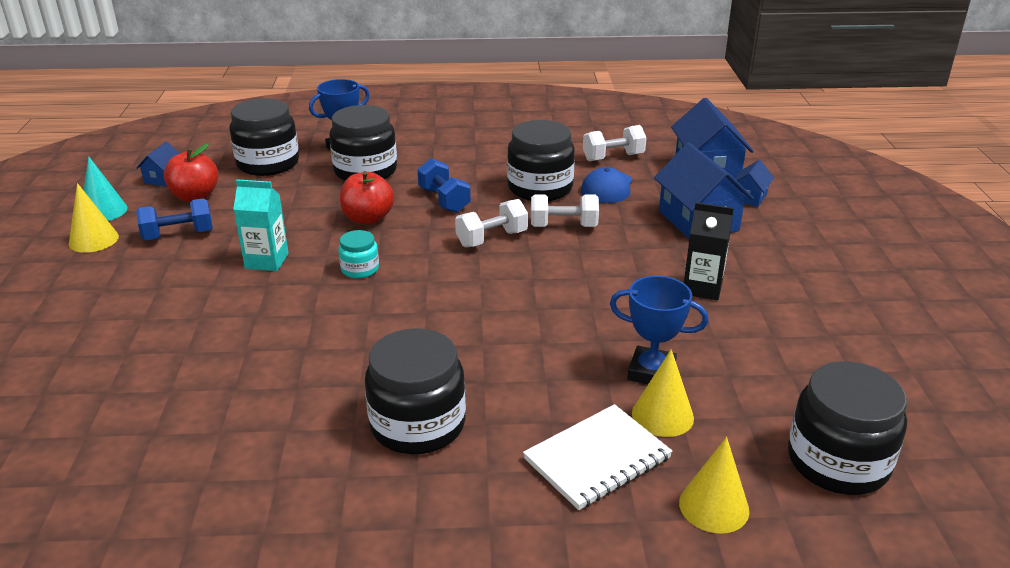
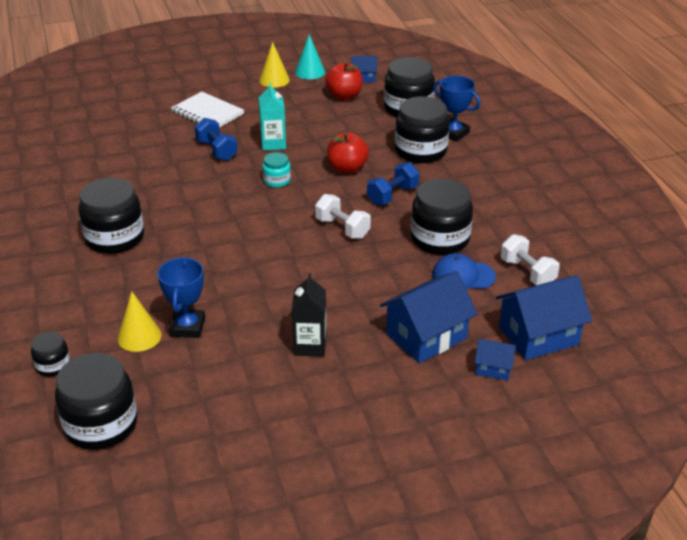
camera: 75 degrees right, 5 degrees up
(178, 235) = (292, 105): blue dumbbell -> blue dumbbell (217, 150)
(563, 226) = (379, 260): white dumbbell -> none
(597, 458) = (92, 312): white notebook -> white notebook (208, 113)
(714, 506) = (53, 365): yellow cone -> black jar

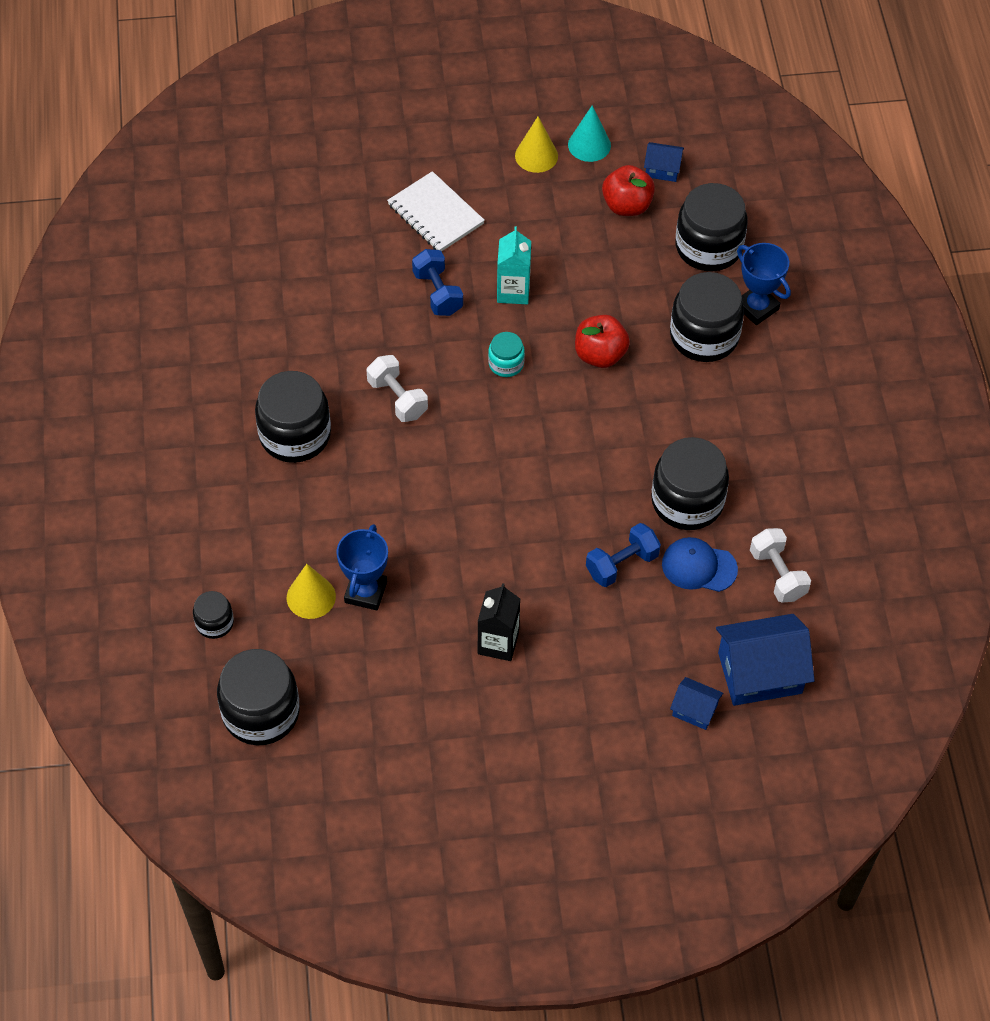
camera: 10 degrees right, 20 degrees up
(342, 228) = (572, 463): white dumbbell -> white dumbbell (397, 398)
(392, 195) = (647, 415): blue dumbbell -> blue dumbbell (622, 564)
(426, 336) = (631, 652): blue house -> none

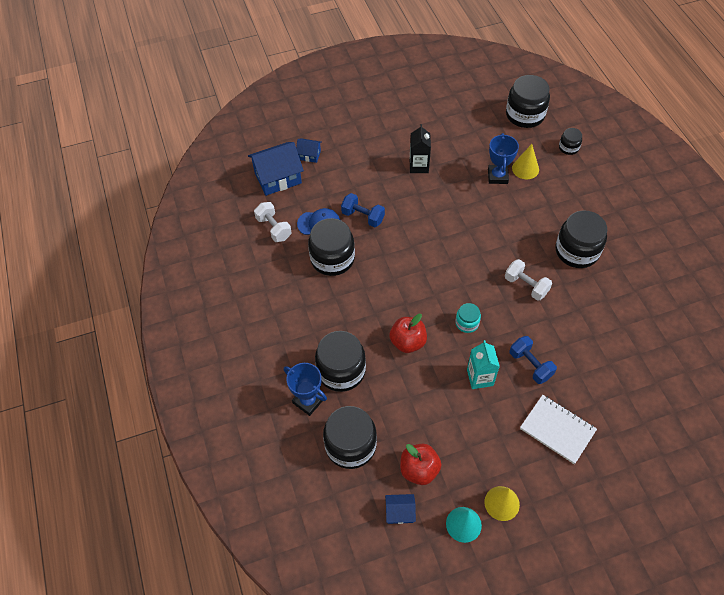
camera: 170 degrees right, 0 degrees up
(622, 564) = (363, 217): blue dumbbell -> blue dumbbell turned 75 degrees clockwise

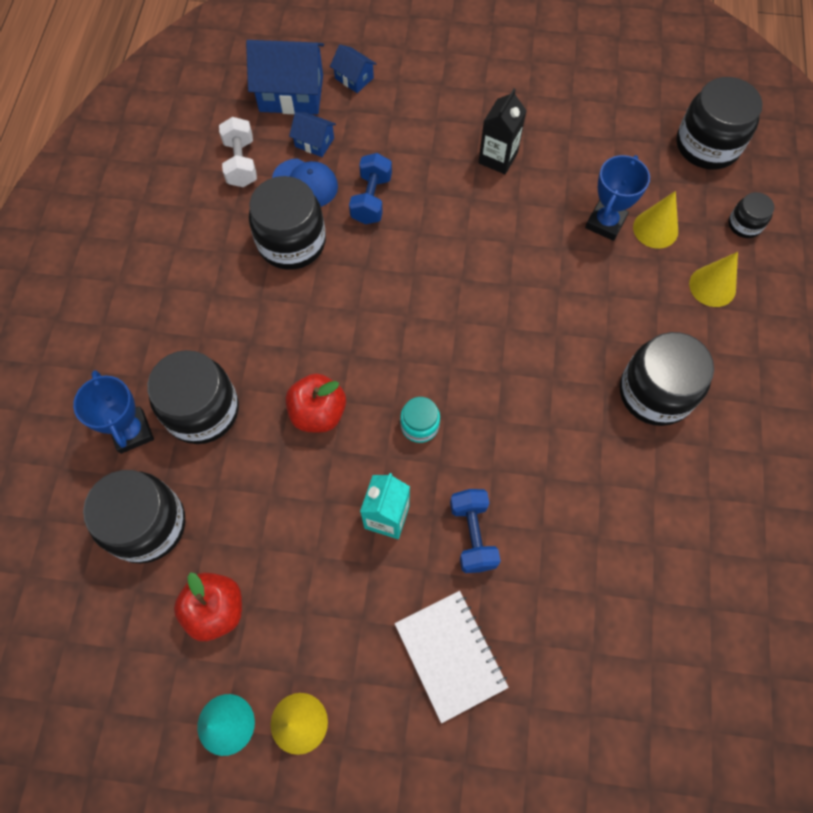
camera: 25 degrees right, 10 degrees up
(363, 217) = (371, 199): blue dumbbell -> blue dumbbell turned 45 degrees clockwise
(399, 512) = (151, 657): blue house -> blue house (314, 142)
(526, 286) = (542, 410): white dumbbell -> none
(572, 185) = (712, 286): none -> yellow cone

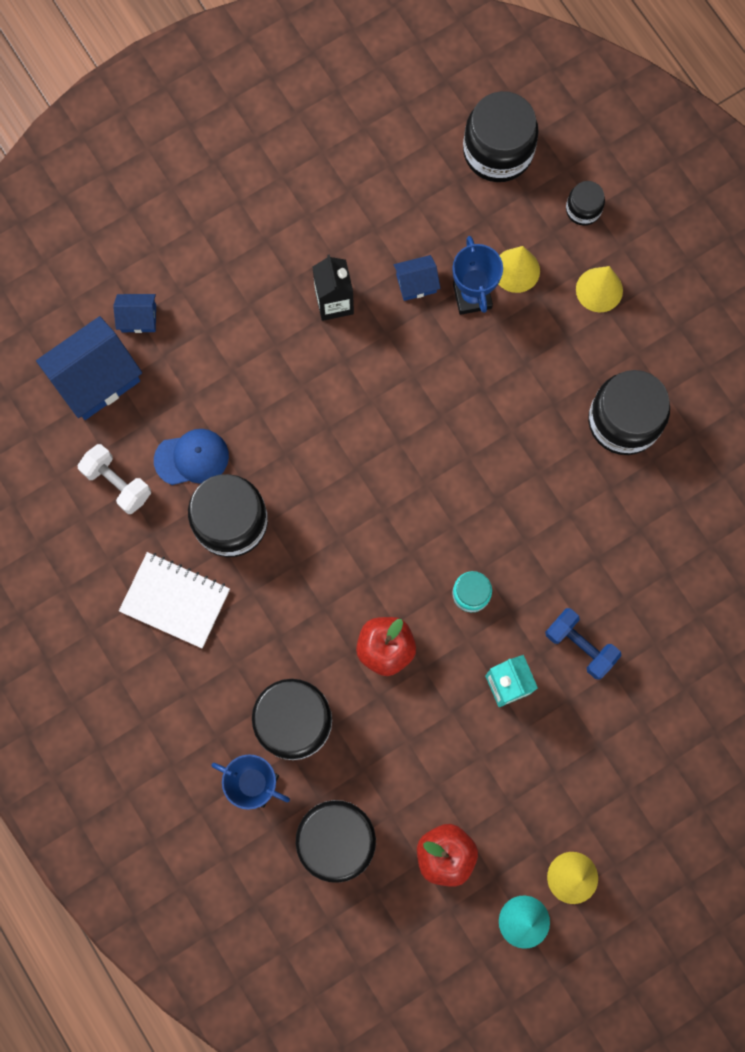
camera: 40 degrees left, 10 degrees up
(314, 142) = (163, 411): blue house -> blue house (416, 283)
(371, 199) = (262, 428): blue dumbbell -> none
(450, 655) = (635, 744): white notebook -> white notebook (175, 600)

